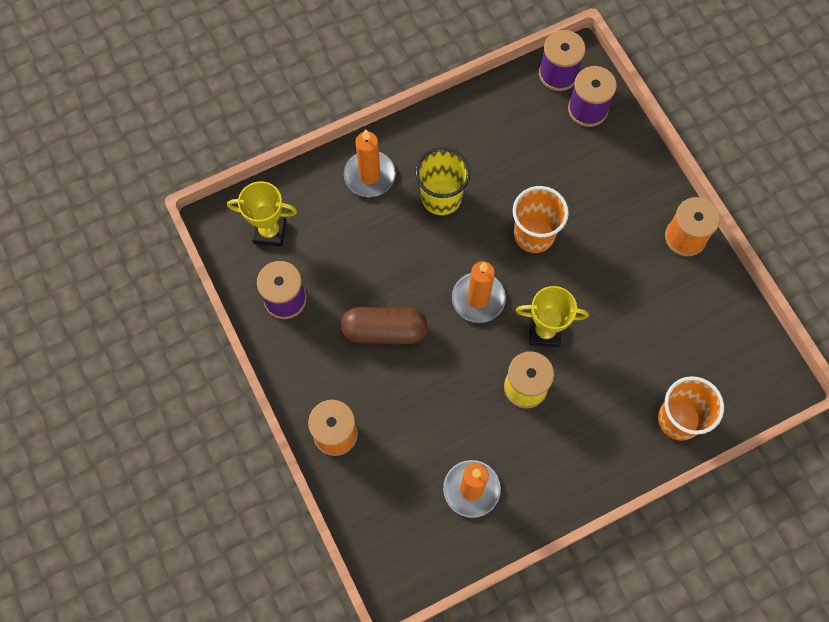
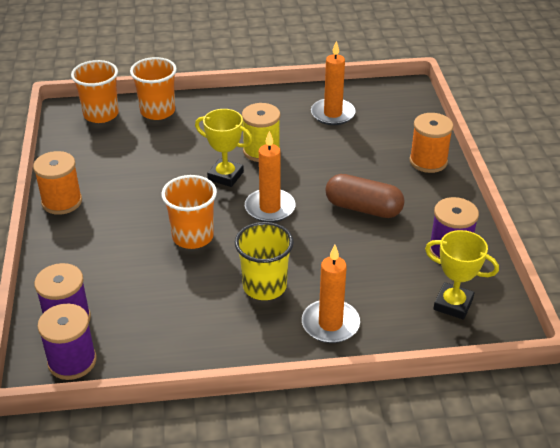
camera: 160 degrees left, 30 degrees down
(740, 390) = (101, 114): none -> orange cup

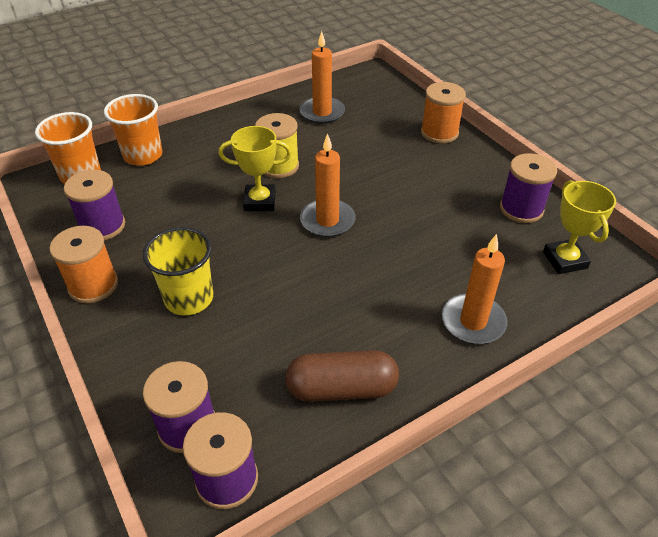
camera: 25 degrees left, 5 degrees up
(94, 160) = (103, 226): none -> purple spool
(193, 236) = (269, 276): orange cup -> none
(264, 286) = (380, 305): yellow cup -> yellow cup (189, 298)
(363, 208) = (416, 193): brown capsule -> brown capsule (341, 388)
(453, 304) = (565, 260): yellow trophy -> yellow trophy turned 75 degrees clockwise

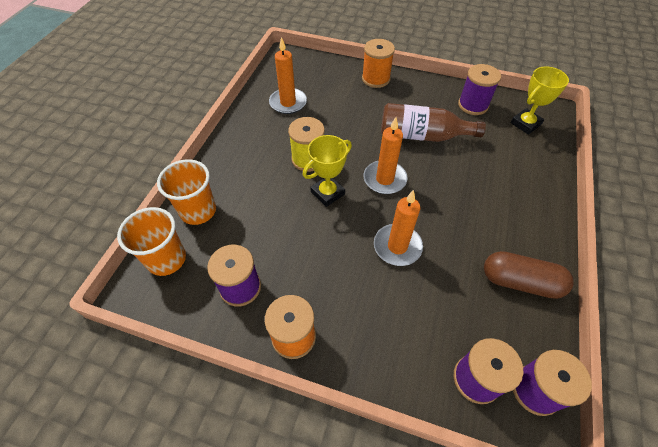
camera: 40 degrees left, 10 degrees up
(189, 298) = (369, 294): yellow cup -> none
(341, 388) = (520, 282): brown capsule -> brown capsule turned 60 degrees clockwise
(419, 206) = (422, 135): none -> brown bottle
(473, 321) = (529, 190): orange candle -> orange candle (397, 246)
(565, 260) = (525, 124): yellow trophy -> yellow trophy turned 75 degrees counterclockwise

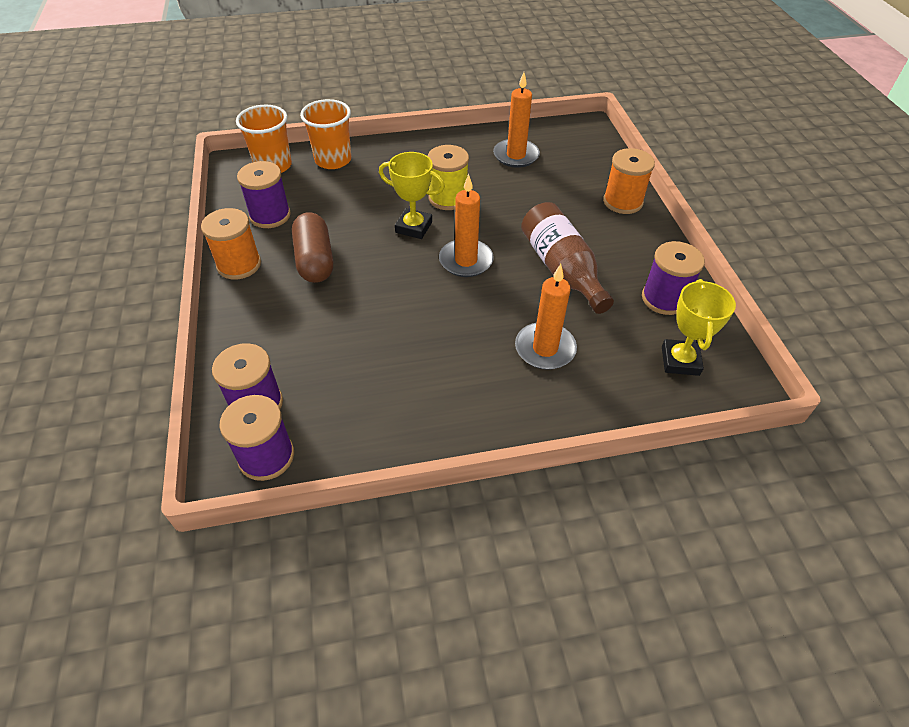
camera: 60 degrees right, 5 degrees down
(397, 246) = (380, 299): orange candle -> orange candle (545, 348)
(520, 282) = (399, 414): brown capsule -> brown capsule (315, 260)
(525, 124) = (680, 361): yellow trophy -> yellow trophy turned 75 degrees clockwise

